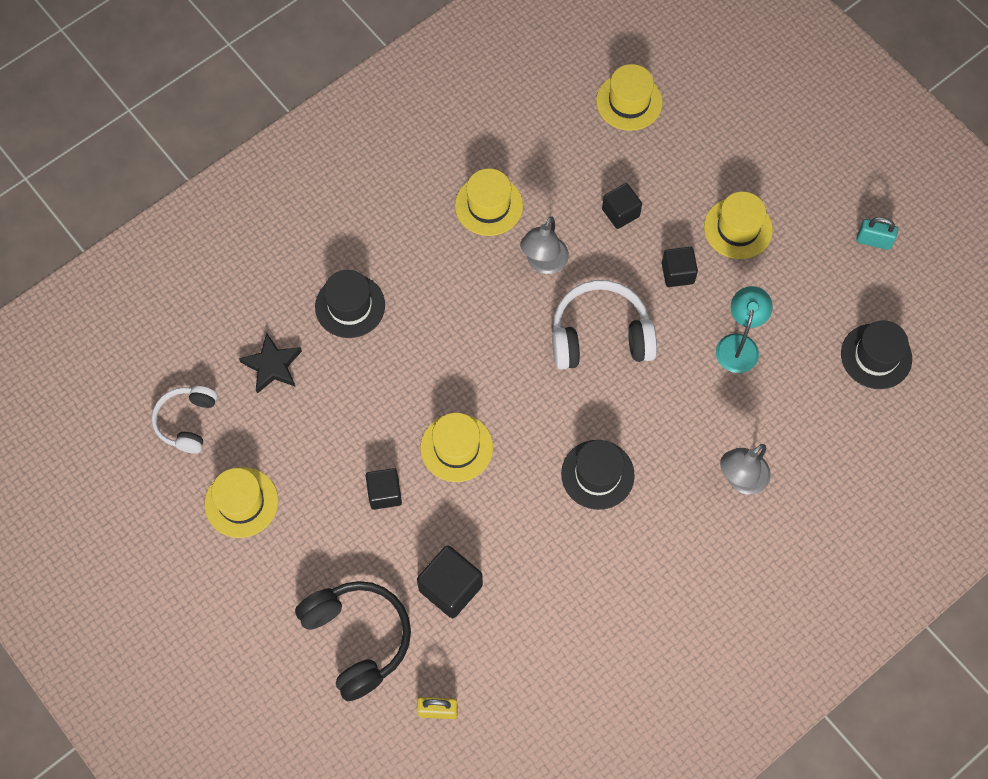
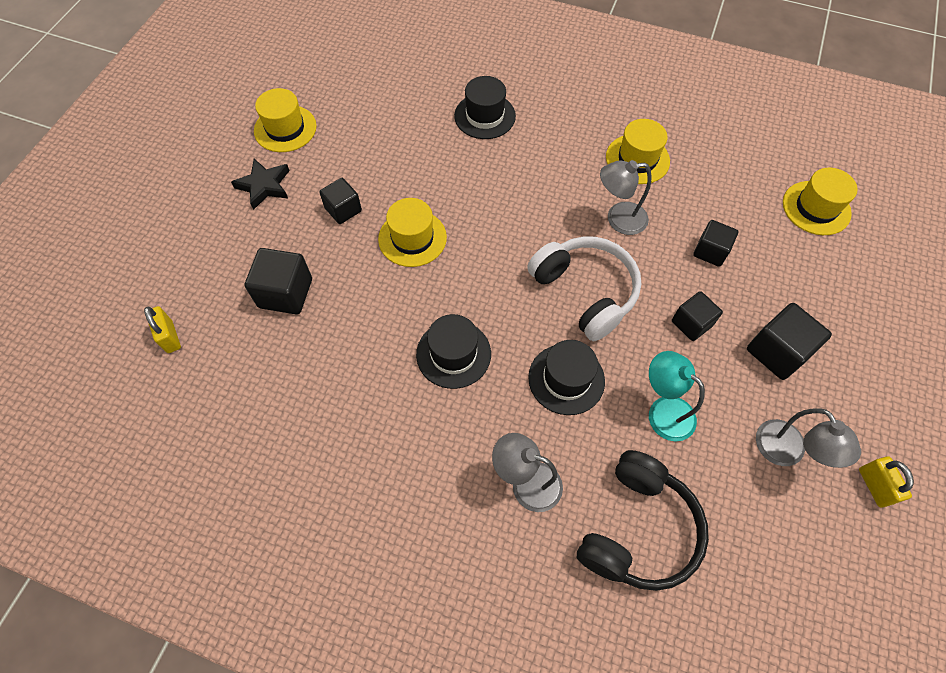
camera: 60 degrees right, 5 degrees down
(187, 422) = (330, 71): white headphones -> none
(272, 365) = (405, 95): black star -> black star (264, 186)
(357, 639) = (209, 251): black headphones -> black headphones (638, 529)
(738, 228) = (777, 352): yellow hat -> black cube
(739, 344) = (663, 411): turquoise lamp -> turquoise lamp turned 120 degrees counterclockwise
(818, 281) = (786, 453): none -> grey lamp
(873, 241) = (874, 486): turquoise padlock -> yellow padlock
(876, 356) = (752, 554): black hat -> black hat (566, 379)

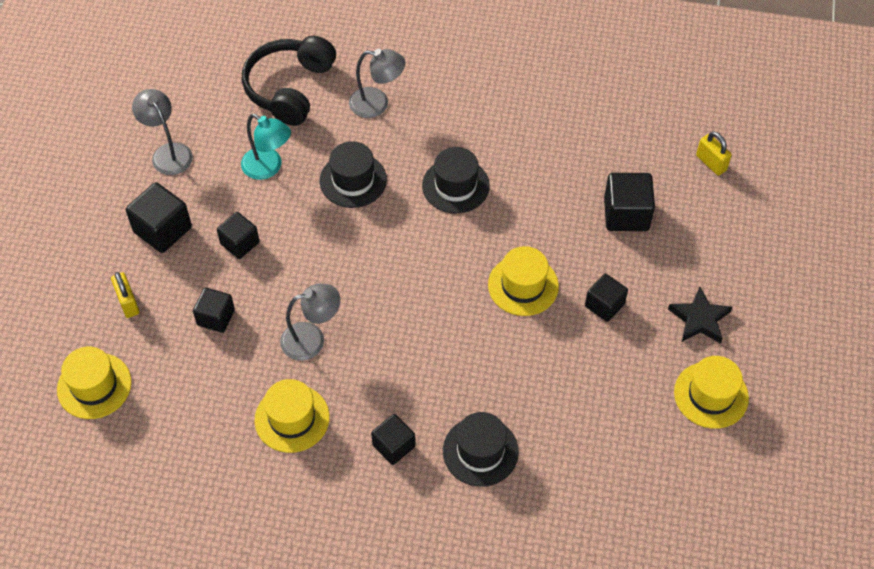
camera: 170 degrees right, 5 degrees down
(554, 129) = (393, 446): none -> black cube
(585, 292) = (342, 257): white headphones -> none
(874, 486) = (101, 140): yellow padlock -> yellow padlock (128, 303)

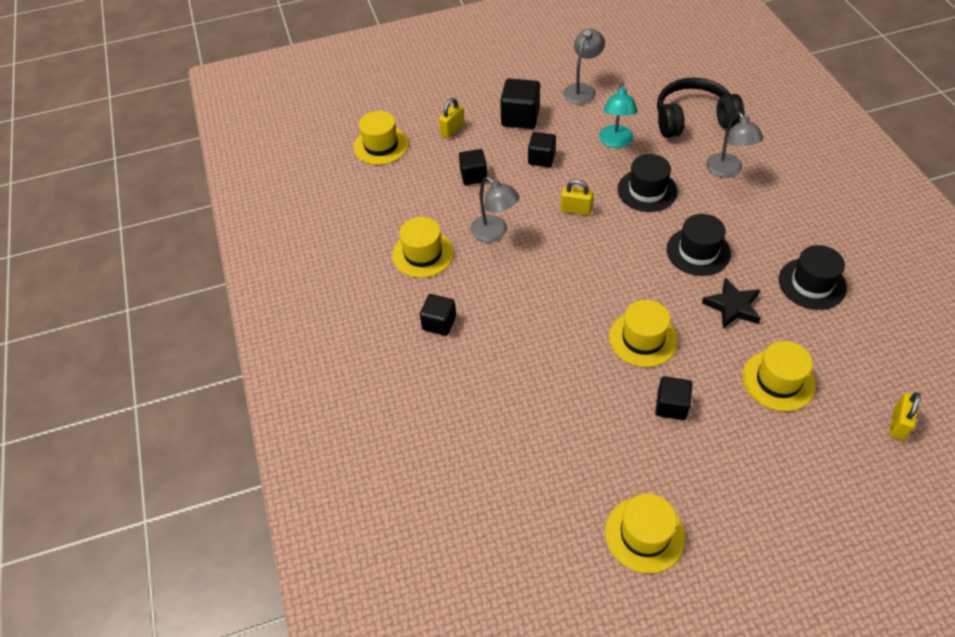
camera: 65 degrees right, 5 degrees down
(333, 252) = (576, 210): none -> yellow padlock
(480, 451) = (470, 380): black hat -> black hat (812, 284)
(626, 214) = (778, 380): black cube -> yellow hat
(699, 319) = (717, 489): black star -> black star (732, 306)

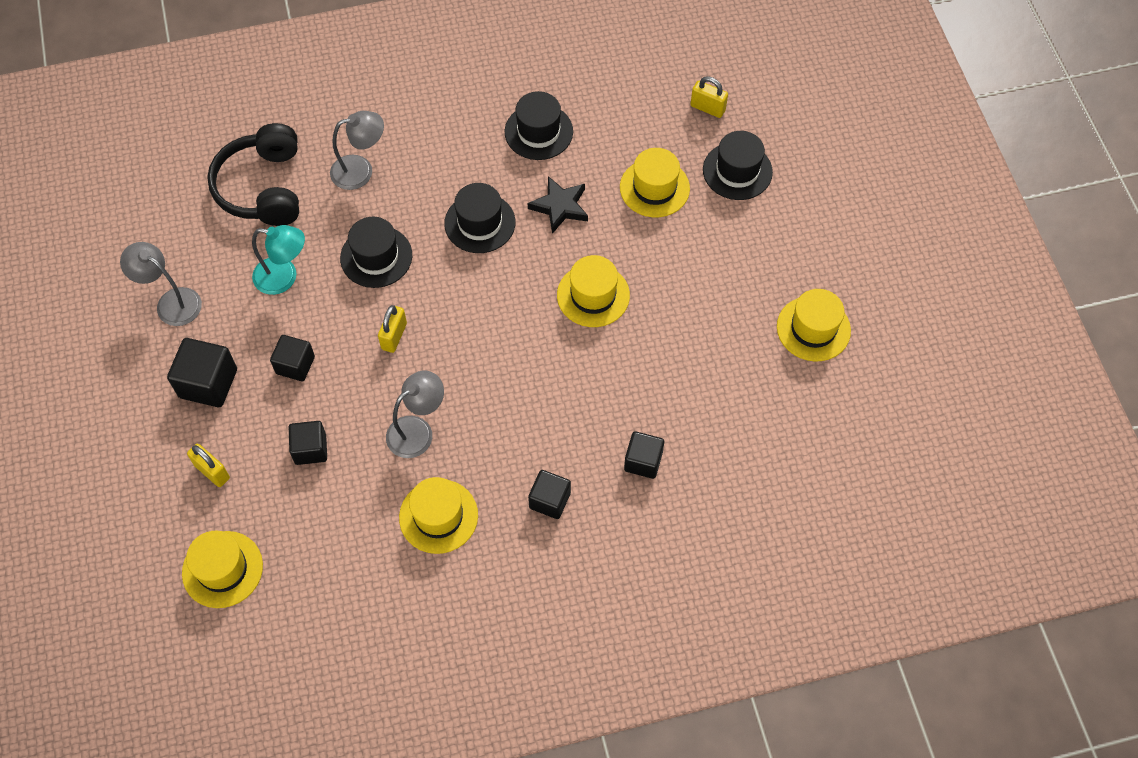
camera: 90 degrees left, 10 degrees up
(671, 406) = (677, 283): black cube -> black cube (643, 461)
(825, 455) = (737, 171): none -> black hat

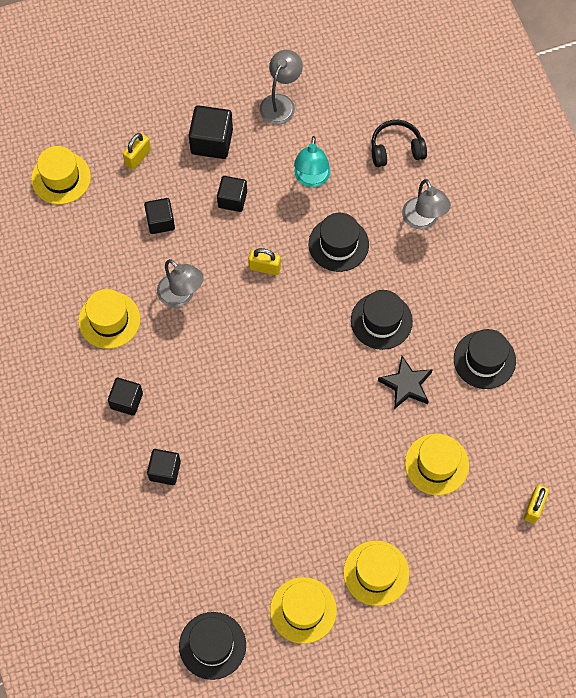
camera: 85 degrees right, 5 degrees up
(263, 187) = (396, 149): black headphones -> black headphones, size x0.63
(593, 295) = (319, 419): yellow hat -> yellow hat (376, 573)
(737, 171) = (465, 537): black hat -> black hat (212, 645)

